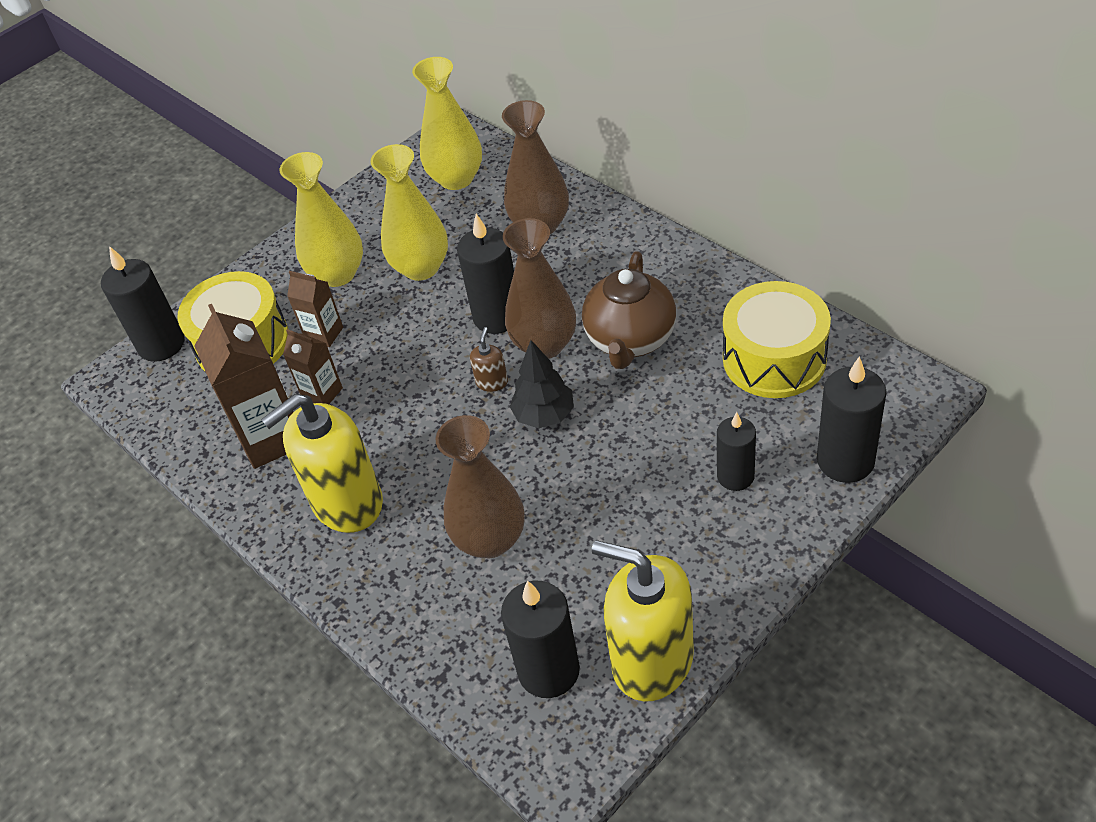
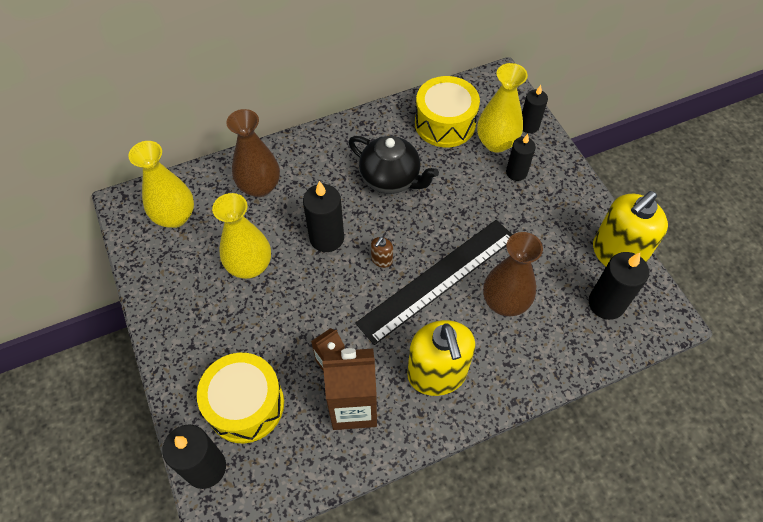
camera: 75 degrees left, 10 degrees up
(324, 334) = (273, 345): brown carton -> none
(338, 274) = (217, 319): yellow vase -> yellow vase (496, 142)
(490, 452) = (438, 279): none -> black ruler
(492, 382) = (381, 260): brown soap dispenser -> brown soap dispenser turned 90 degrees counterclockwise
(544, 344) = (367, 222): brown vase -> none
(544, 415) = (425, 242): black tree -> none
(630, 340) = (391, 179): brown teapot -> black teapot
(845, 461) = (529, 125): black candle -> black candle, size x0.66

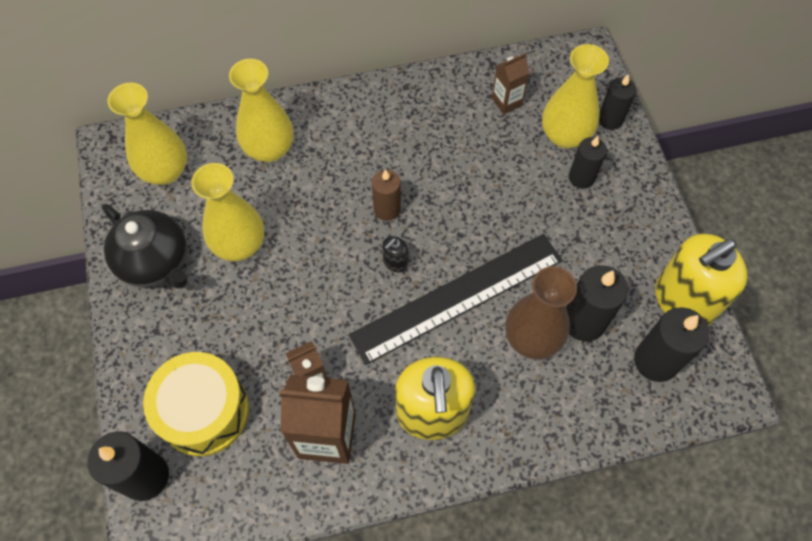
camera: 10 degrees right, 5 degrees up
(260, 186) = (269, 149): brown vase -> yellow vase
(326, 238) = (336, 225): black candle -> black candle (584, 321)
(366, 219) = (387, 209): none -> brown candle
(381, 260) = (395, 262): brown soap dispenser -> black soap dispenser
(391, 179) = (427, 163): black teapot -> black teapot (156, 262)
(445, 123) = (507, 101): yellow drum -> brown carton

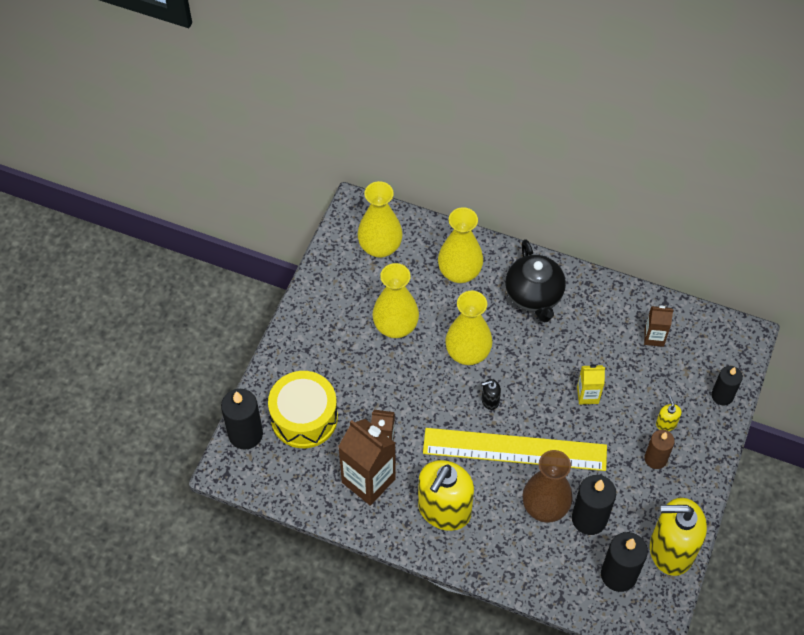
camera: 35 degrees right, 5 degrees down
(156, 262) = (335, 305): black teapot -> black teapot (534, 296)
(387, 209) = (510, 362): brown candle -> brown candle (655, 459)
(457, 297) = (514, 449): black ruler -> yellow ruler
(487, 195) = (587, 395): none -> yellow carton
(565, 135) = (678, 387): yellow vase -> yellow vase (467, 353)
(581, 177) = (666, 423): black candle -> yellow soap dispenser

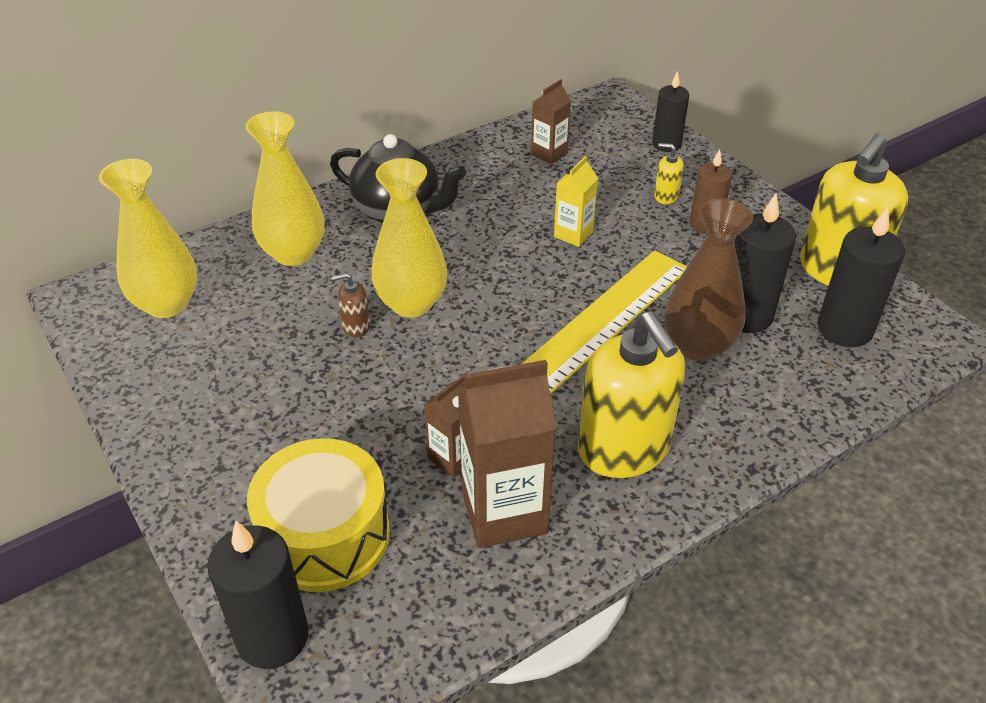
camera: 55 degrees left, 15 degrees down
(395, 326) = (297, 350): yellow vase -> none
(431, 339) = (355, 326): none -> brown soap dispenser
(490, 401) = (499, 318): black soap dispenser -> none

